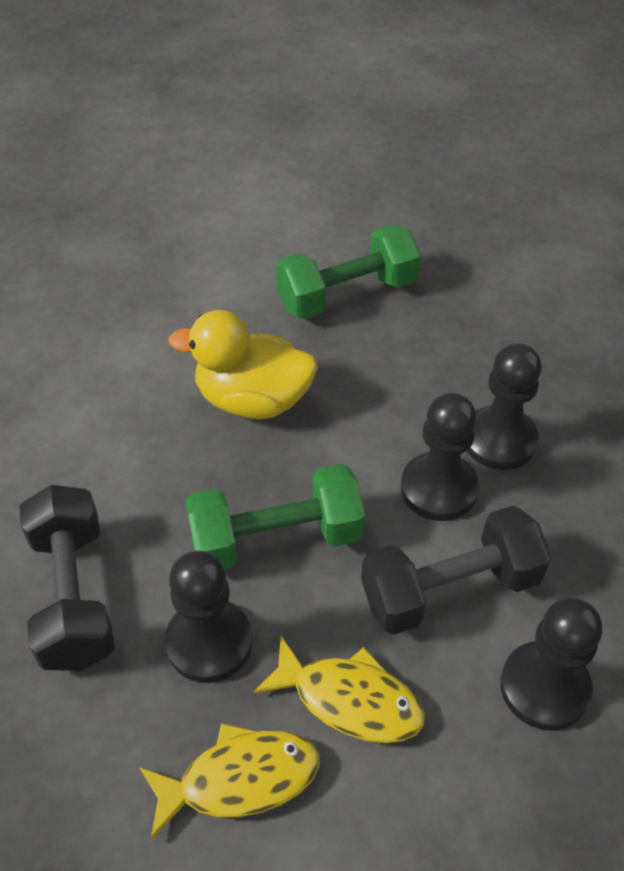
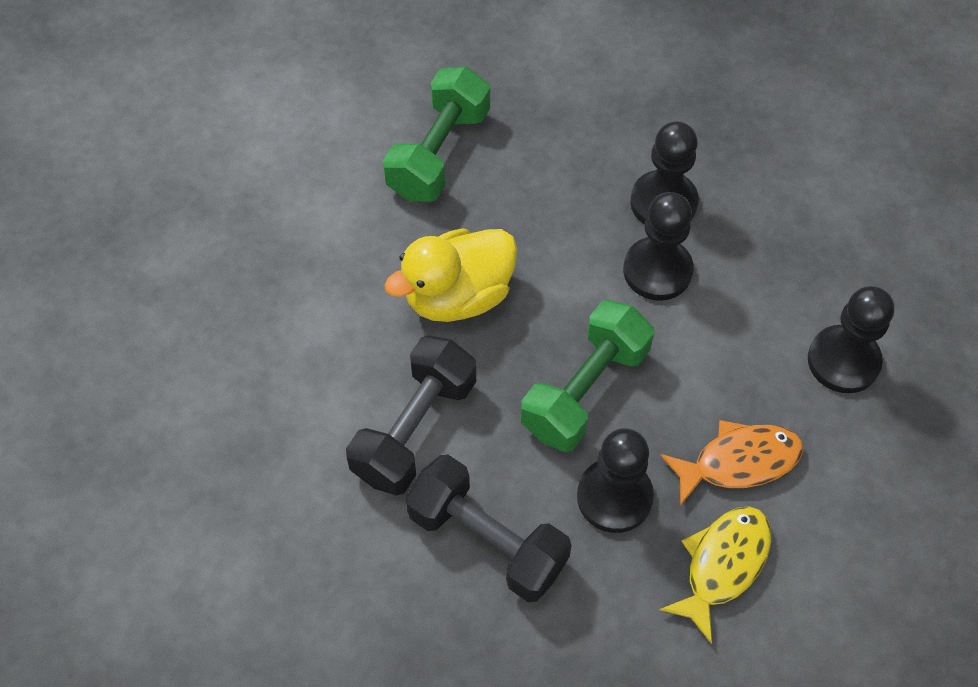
camera: 40 degrees left, 10 degrees up
(349, 699) = (738, 462): yellow fish -> orange fish
(450, 589) = (731, 339): black dumbbell -> black dumbbell (415, 429)

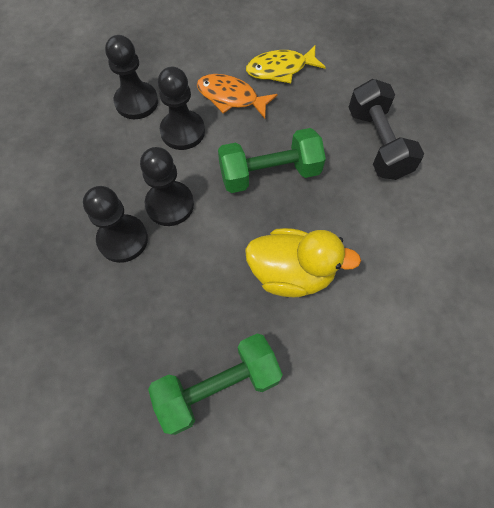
camera: 140 degrees left, 5 degrees up
(415, 429) = (375, 216): black dumbbell -> none
(614, 497) = (301, 121): black pawn -> black pawn (182, 131)

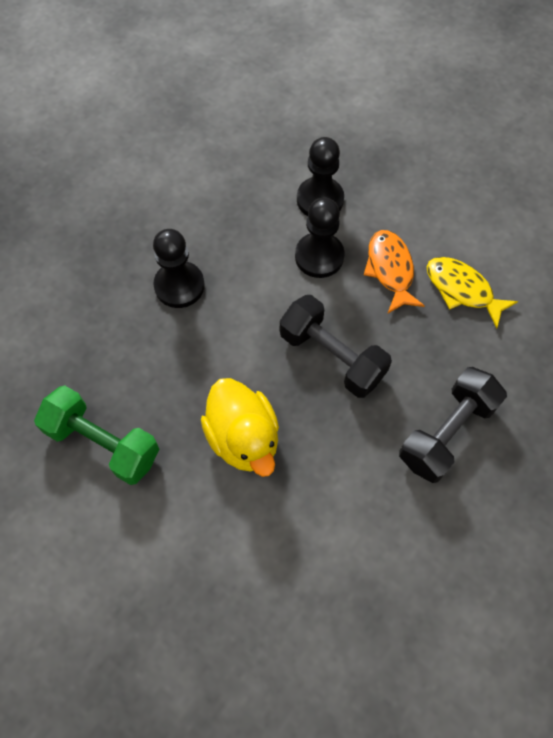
camera: 55 degrees right, 0 degrees up
(170, 204) = (237, 297): black pawn -> none
(269, 173) = (332, 356): green dumbbell -> black dumbbell

